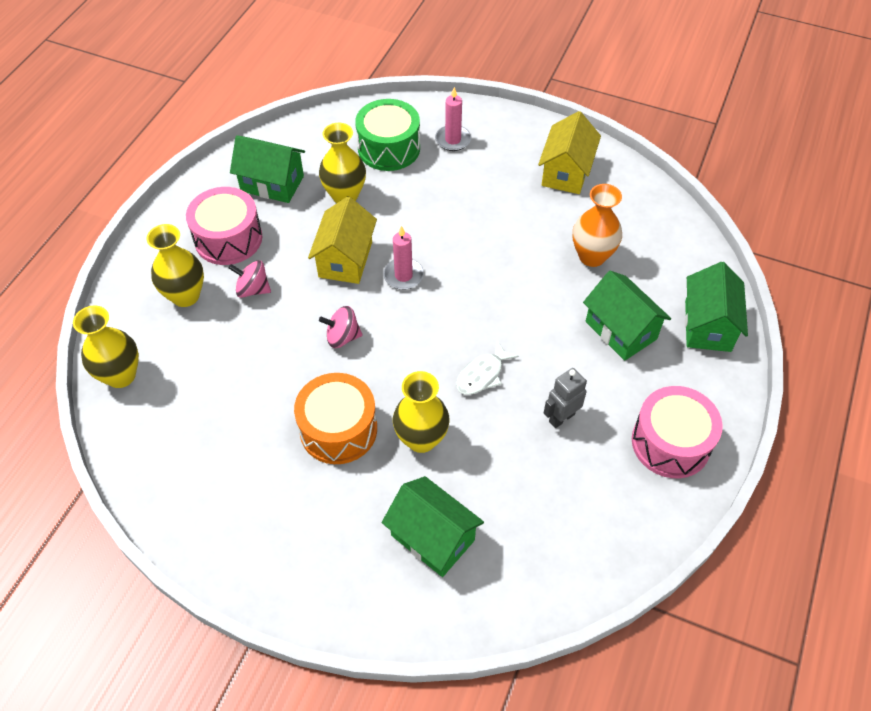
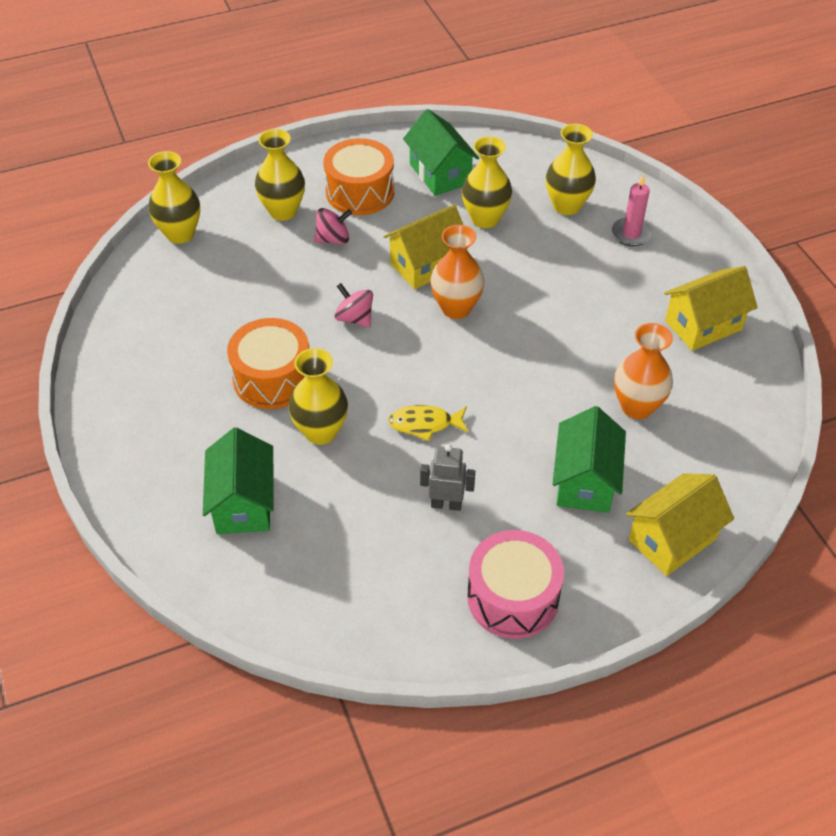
camera: 45 degrees right, 5 degrees down
(228, 238) = (360, 192): pink drum -> orange drum
(253, 289) = (333, 239): pink spinning top -> pink spinning top turned 105 degrees clockwise
(389, 148) = (567, 206): green drum -> yellow vase
(403, 275) = (456, 308): pink candle -> orange vase
(482, 375) = (424, 424): white fish -> yellow fish
(708, 326) = (672, 539): green house -> yellow house

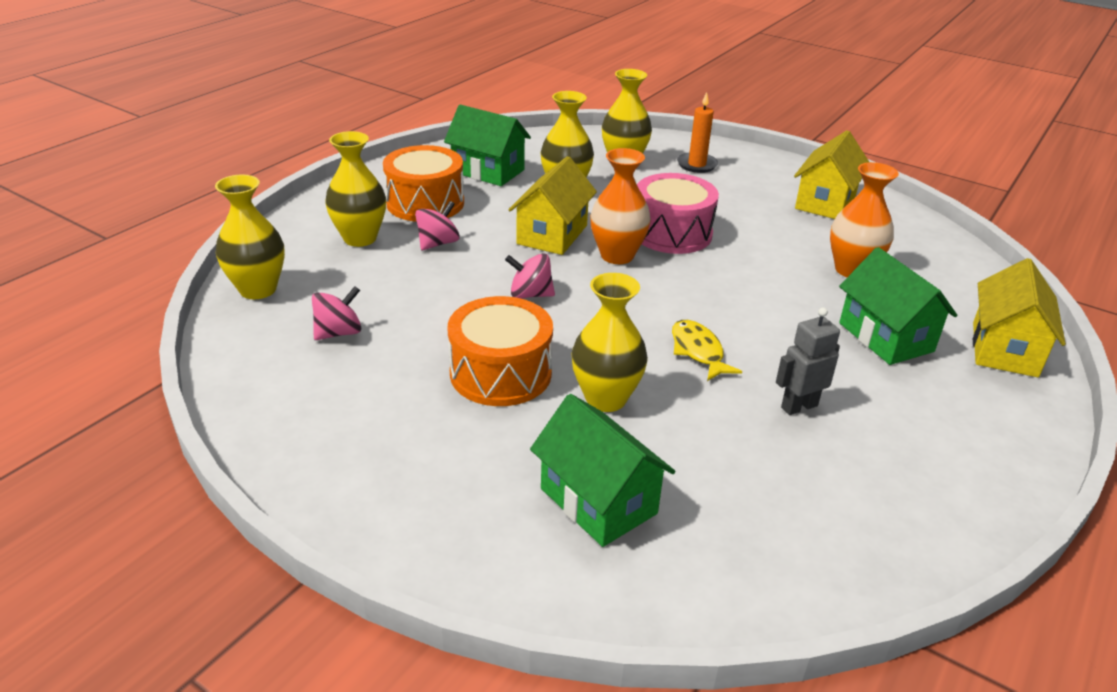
camera: 35 degrees left, 15 degrees down
(200, 296) = (339, 333): none -> pink spinning top
(424, 424) = (698, 351): yellow fish -> yellow fish turned 105 degrees clockwise
(512, 597) = (953, 455): pink drum -> pink drum (672, 233)
(631, 234) = (697, 165): pink candle -> orange candle

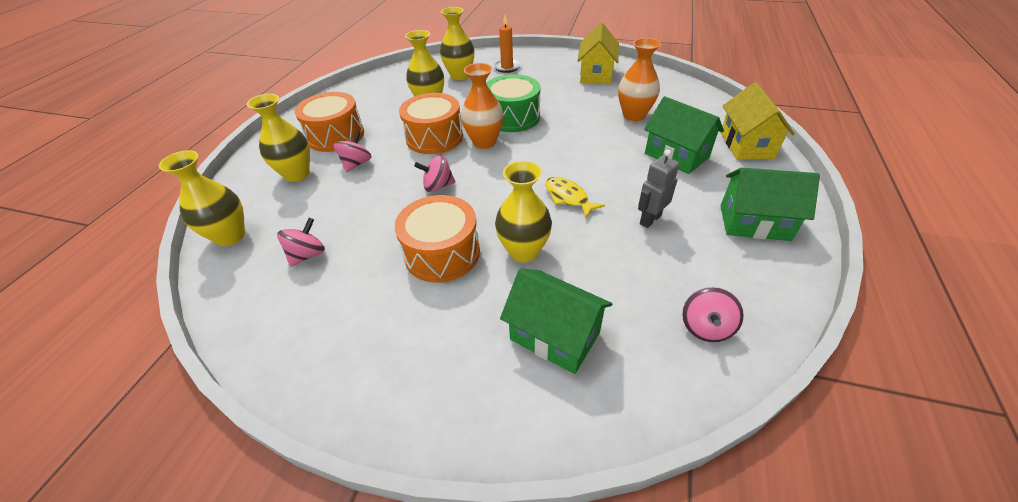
camera: 15 degrees left, 10 degrees up
(488, 171) = (371, 102): green house -> green house (754, 222)
(552, 234) = (434, 137): yellow house -> orange drum
(672, 233) = (512, 117): pink drum -> green drum
(803, 548) = (705, 327): none -> pink spinning top

